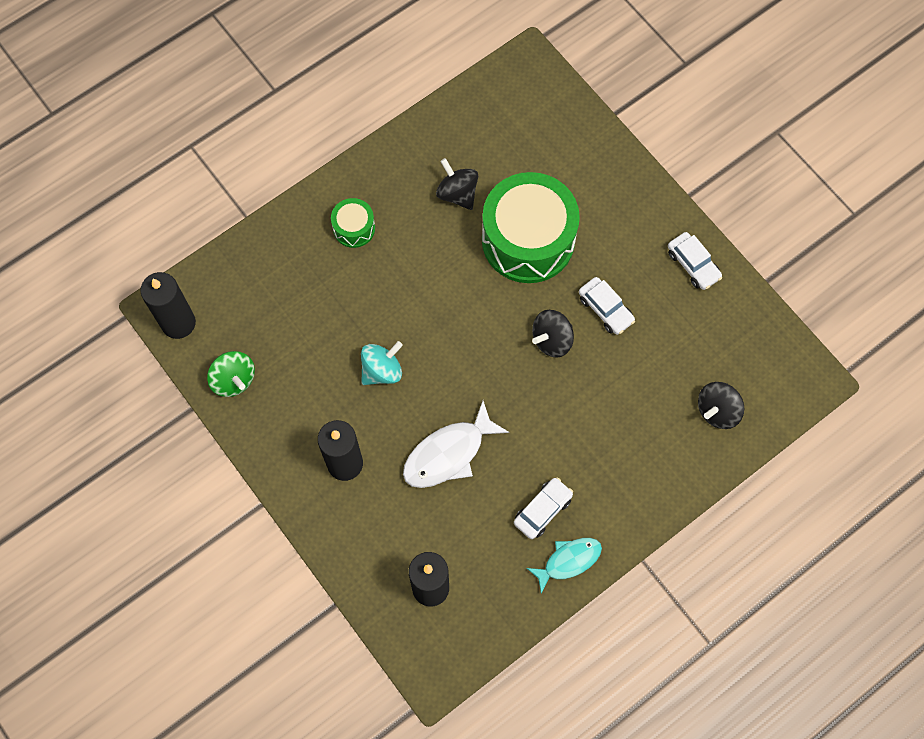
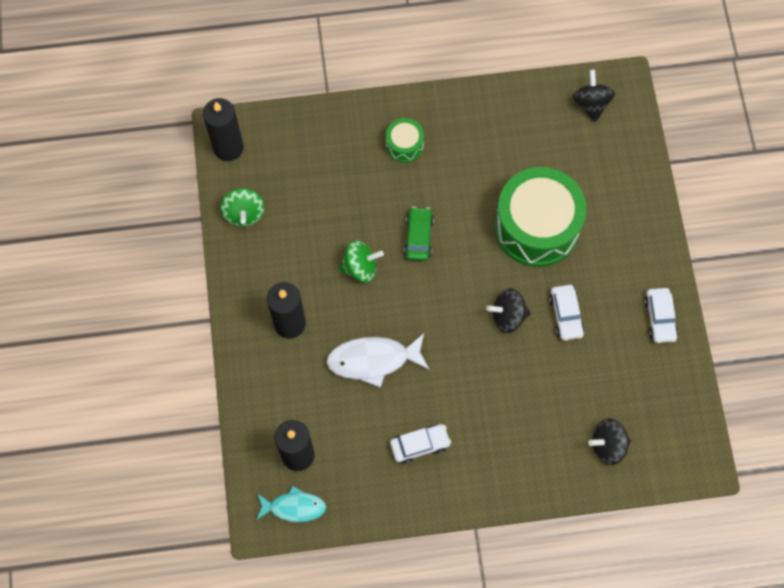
camera: 30 degrees right, 0 degrees up
(382, 370) = (360, 267): turquoise spinning top -> green spinning top
(421, 310) = (418, 237): none -> green car
(457, 193) = (502, 160): black spinning top -> black spinning top (591, 104)
(568, 561) = (416, 495): turquoise fish -> turquoise fish (294, 507)

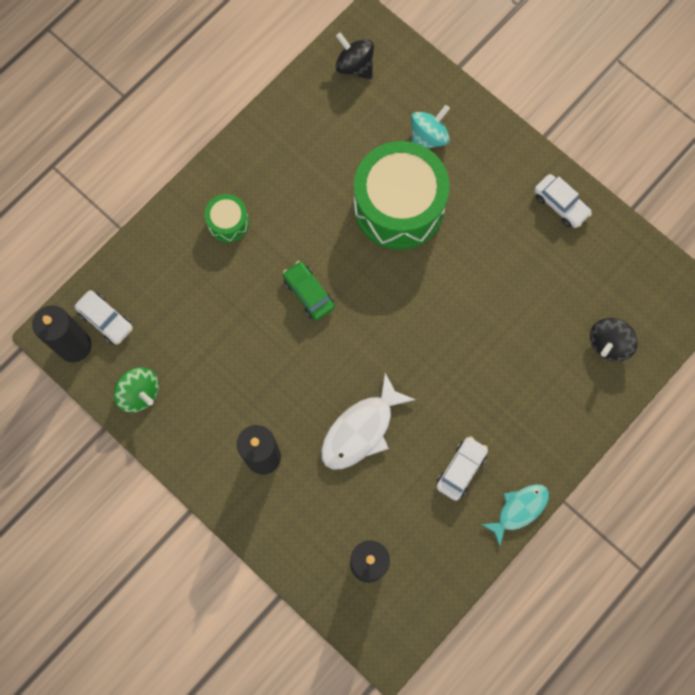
camera: 40 degrees left, 5 degrees up
(294, 507) = (403, 611): turquoise fish -> turquoise fish (519, 509)
(360, 267) = (282, 359): green spinning top -> none
(508, 316) = (439, 301): black spinning top -> none
(566, 315) = (485, 262): white car -> white car (106, 320)
(601, 194) = (428, 137): none -> turquoise spinning top

